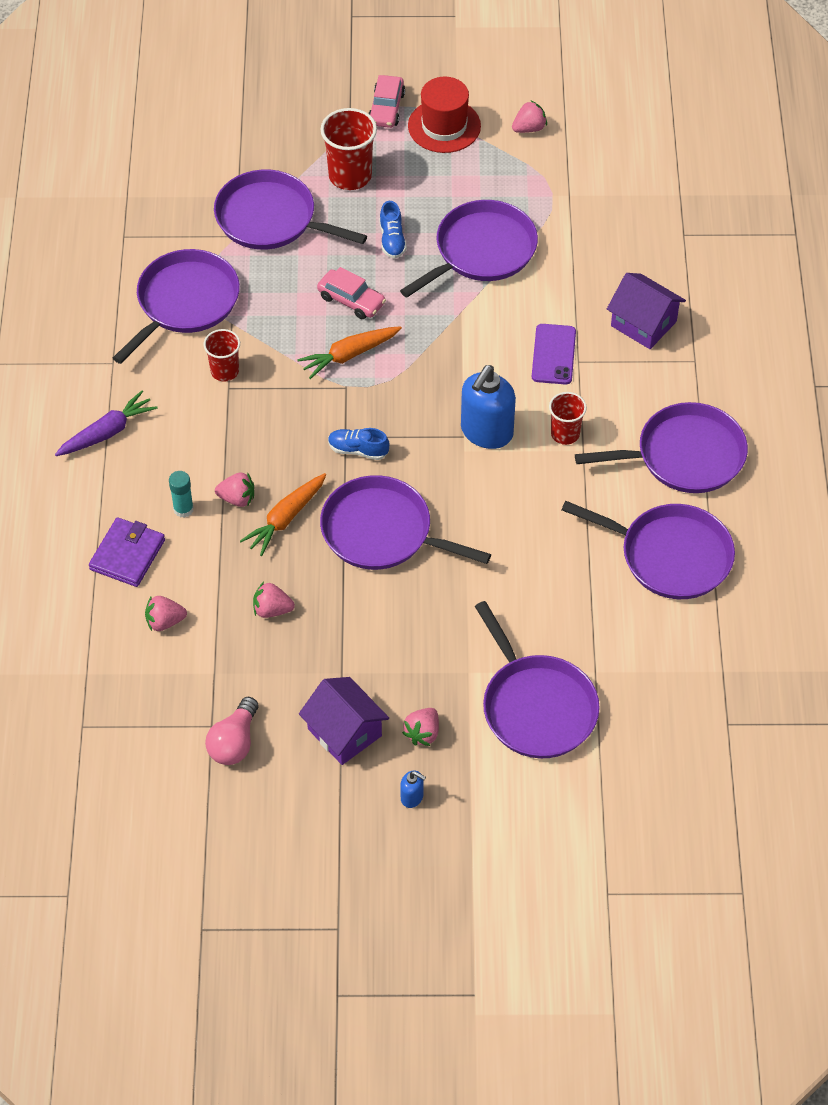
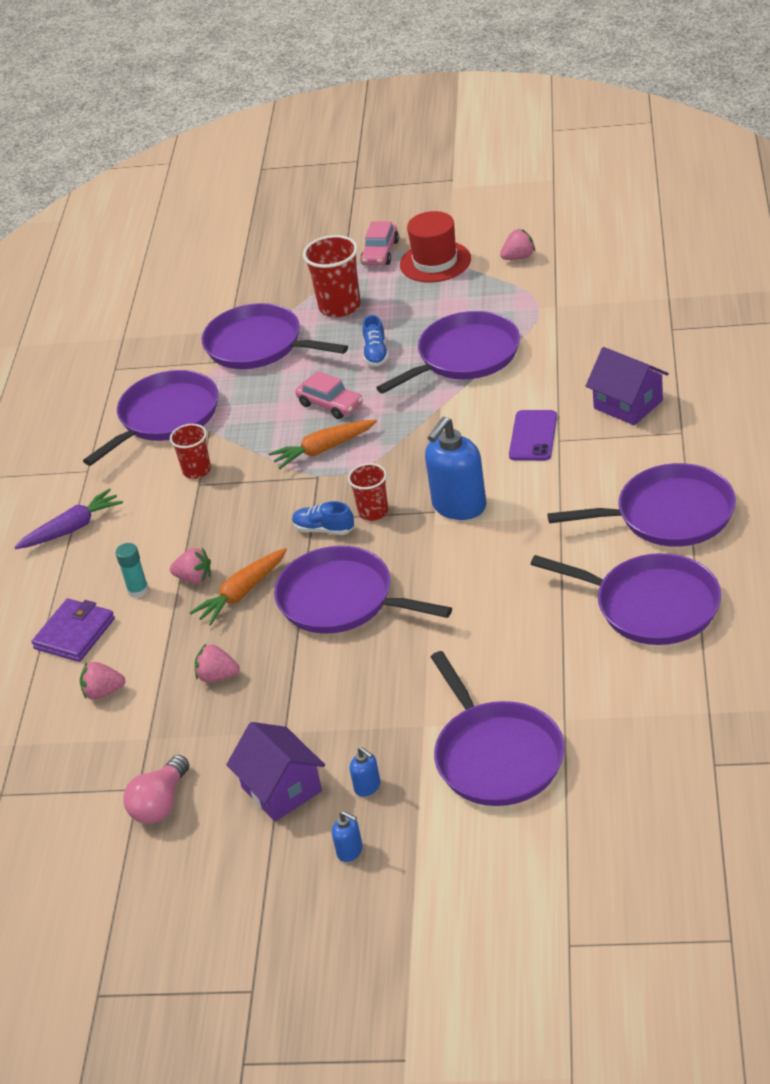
camera: 10 degrees right, 15 degrees down
(422, 733) = (367, 787): pink strawberry -> blue soap dispenser
(565, 434) = (541, 503): red cup -> red cup (373, 512)

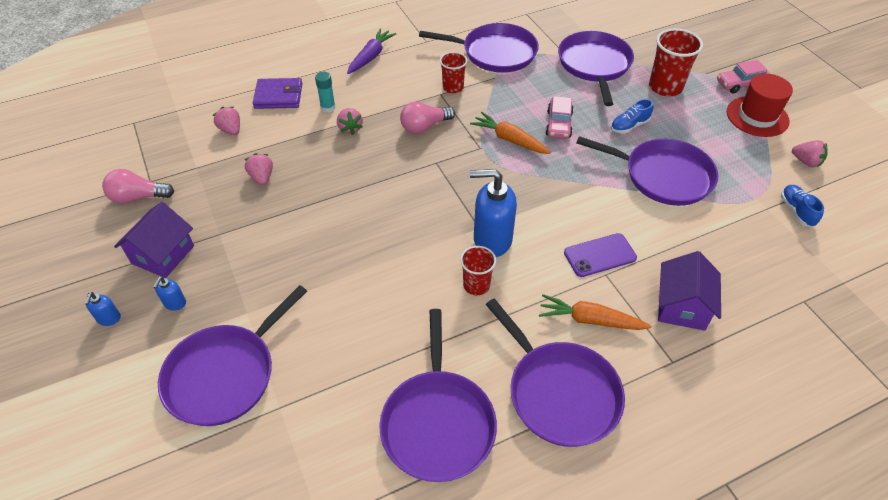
camera: 55 degrees right, 10 degrees up
(72, 528) = (371, 56): purple carrot -> purple carrot turned 90 degrees counterclockwise
(242, 593) = (345, 157): orange carrot -> orange carrot (590, 320)
(245, 513) = (424, 127): none -> pink light bulb
(324, 529) = (428, 173): blue shoe -> blue shoe (796, 211)
(341, 600) = (360, 212): purple pan -> none
(373, 512) = (459, 192): red cup -> red cup (476, 285)

